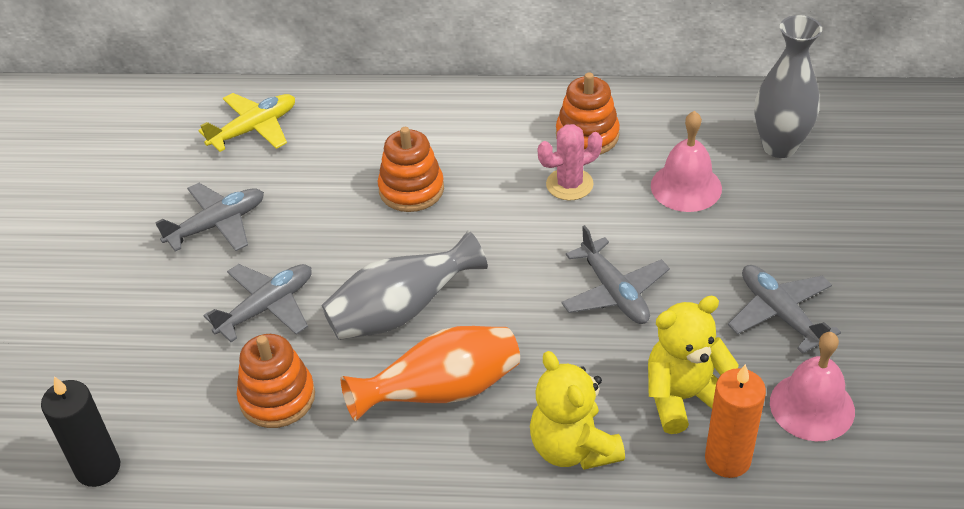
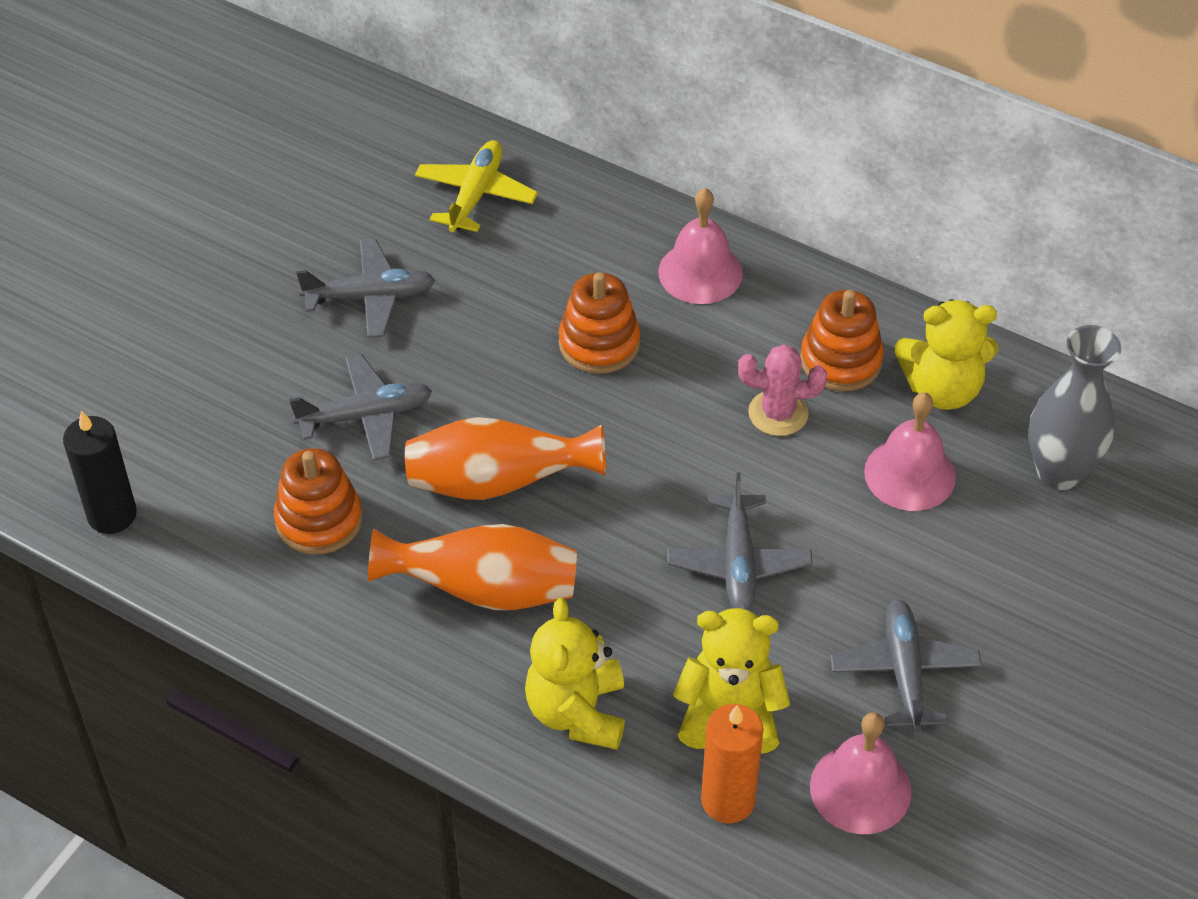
camera: 25 degrees right, 5 degrees up
(254, 129) = (475, 195): yellow plane -> yellow plane turned 60 degrees counterclockwise
(401, 312) = (498, 483): grey vase -> orange vase
(451, 118) = (700, 272): none -> pink bell
(666, 127) = (942, 389): none -> yellow teddy bear

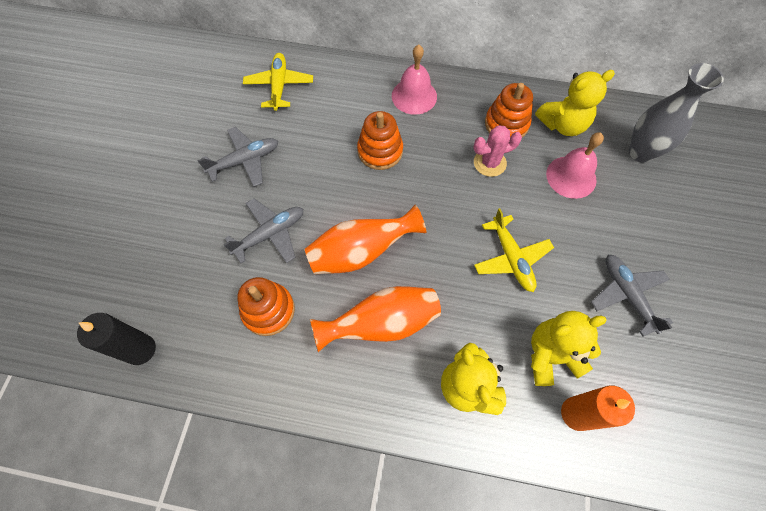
camera: 20 degrees left, 15 degrees up
(739, 563) = (511, 258): grey plane -> yellow plane
(860, 789) = (642, 378): pink bell -> none

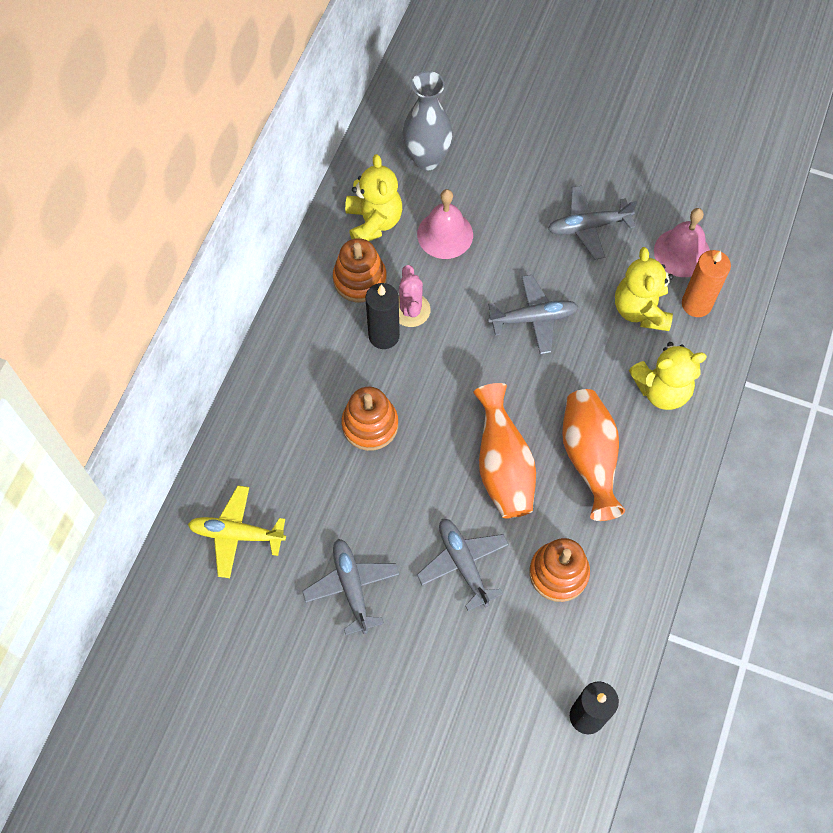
camera: 80 degrees left, 0 degrees up
(414, 96) = (294, 371): pink bell -> pink bell (682, 252)
(460, 148) = (384, 336): none -> black candle
(511, 258) = (533, 318): yellow plane -> grey plane

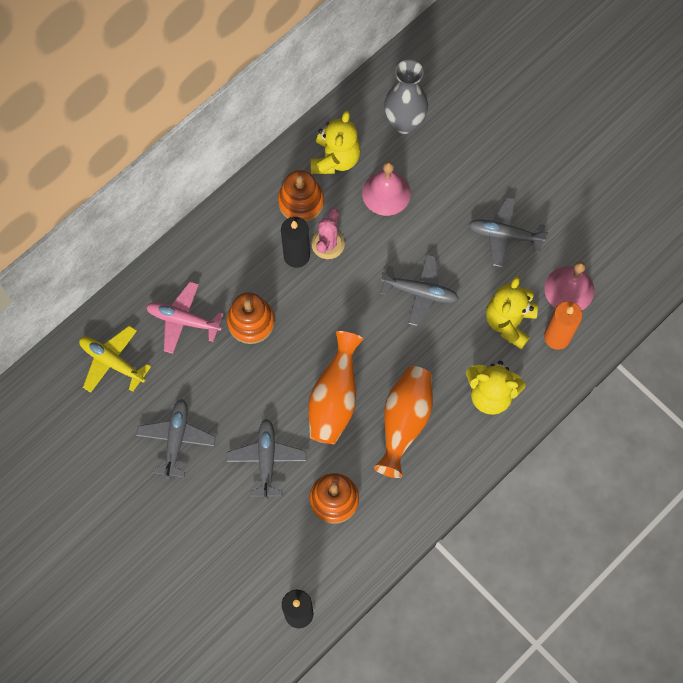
camera: 25 degrees right, 5 degrees up
(294, 455) = (183, 320): none -> pink plane

